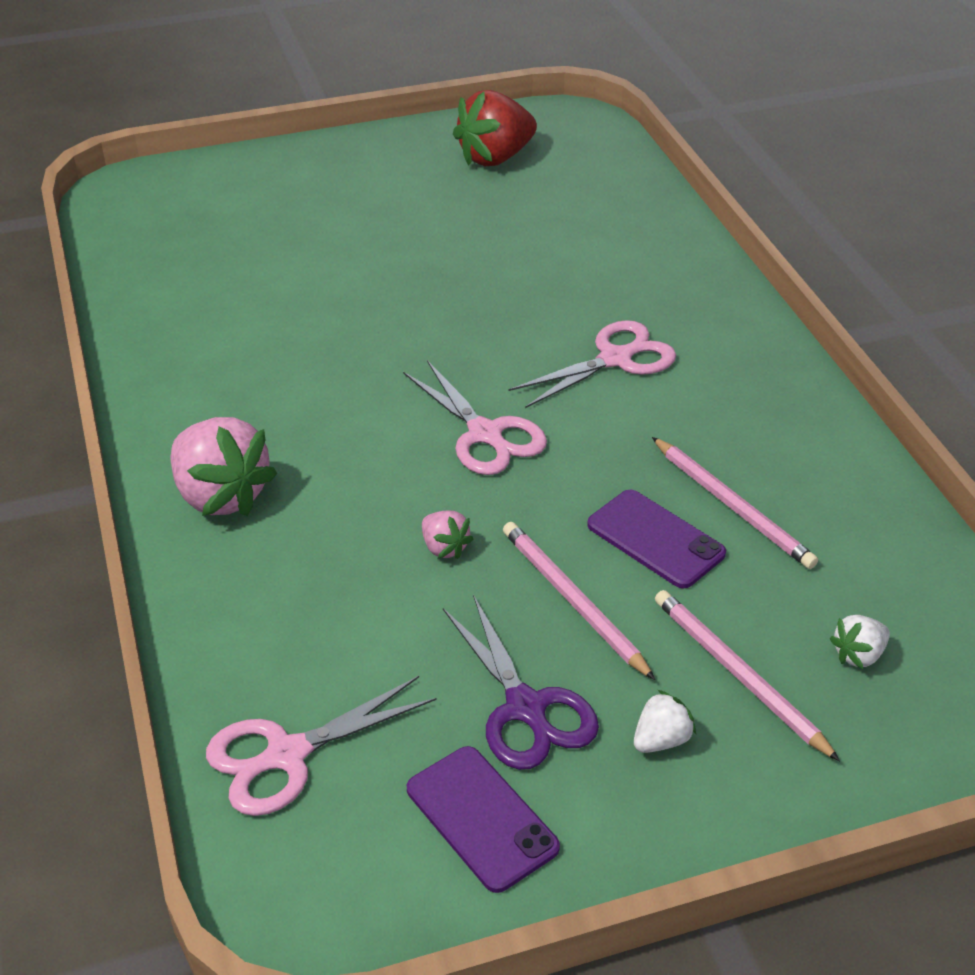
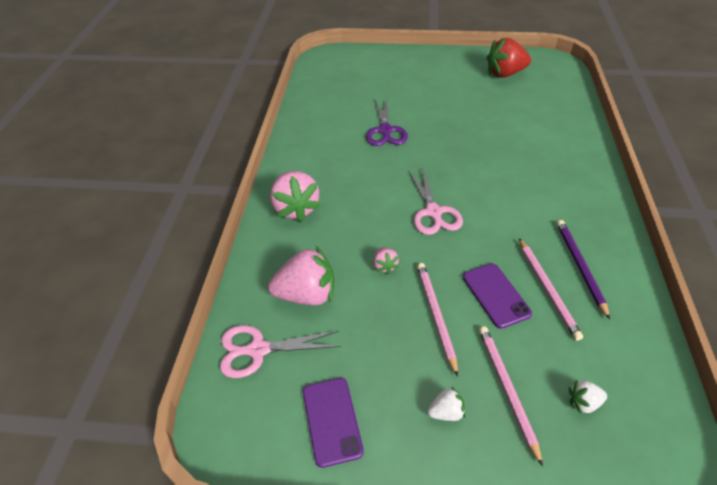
camera: 25 degrees right, 5 degrees up
(327, 637) = (307, 295): none -> pink strawberry
(526, 709) = (383, 367): purple scissors -> purple scissors (385, 131)
(616, 359) = (519, 190): pink scissors -> none
(767, 456) = (580, 267): none -> purple pencil

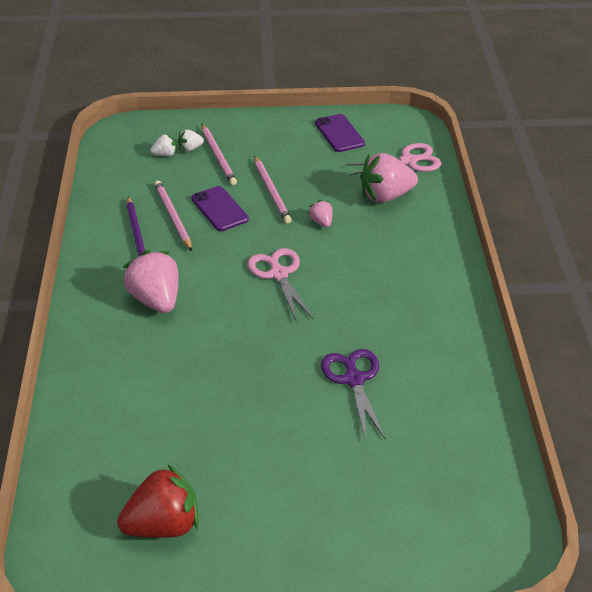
camera: 170 degrees right, 5 degrees down
(296, 208) = (430, 266): pink strawberry -> pink strawberry (156, 300)
(446, 412) = (262, 143): white strawberry -> white strawberry (190, 149)

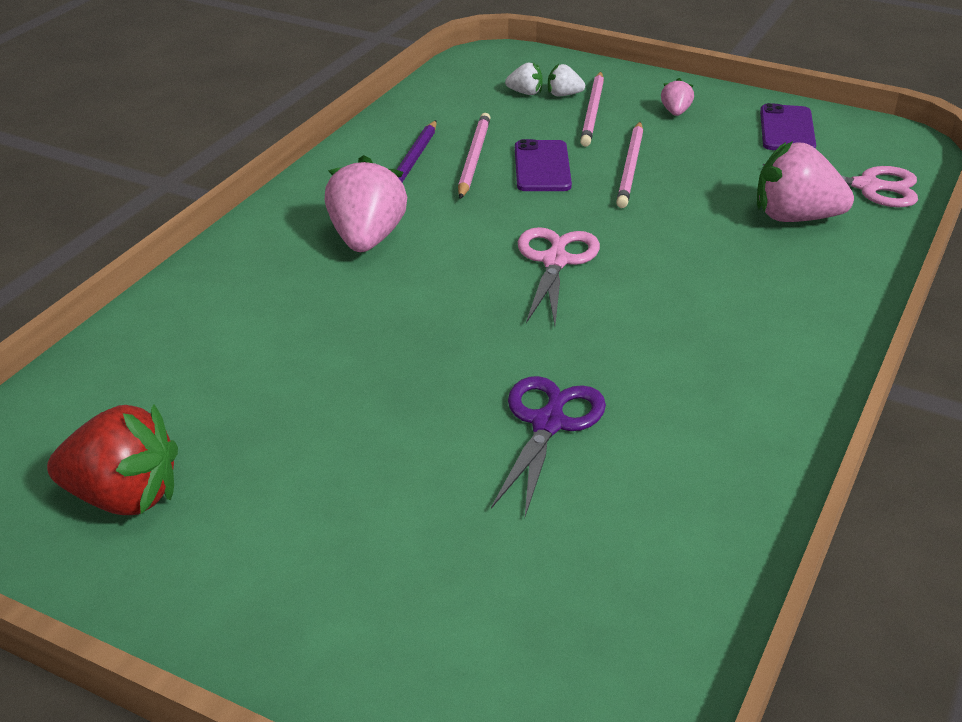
camera: 30 degrees right, 5 degrees down
(321, 222) = (671, 221): pink strawberry -> pink strawberry (675, 112)

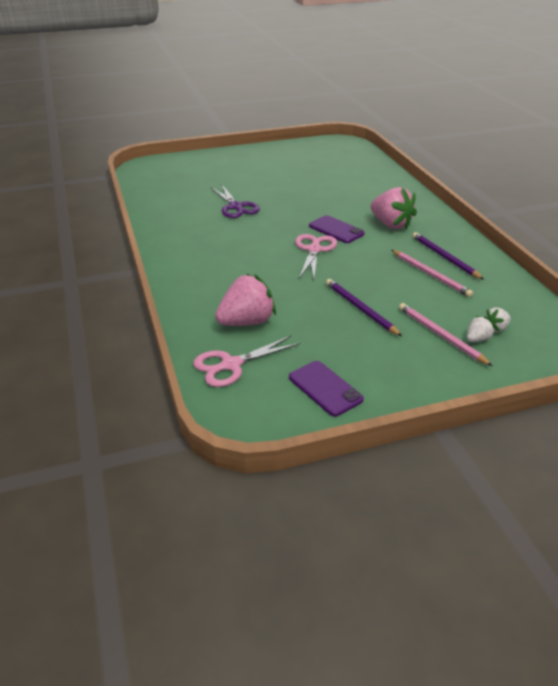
camera: 135 degrees right, 0 degrees up
(123, 497) = (310, 155): red strawberry -> none
(542, 167) = (396, 286): purple phone -> purple phone (336, 230)
(555, 261) = (314, 250): pink scissors -> pink scissors turned 135 degrees counterclockwise
(630, 167) = (360, 309): pink pencil -> purple pencil
(675, 112) = (402, 363): pink strawberry -> none

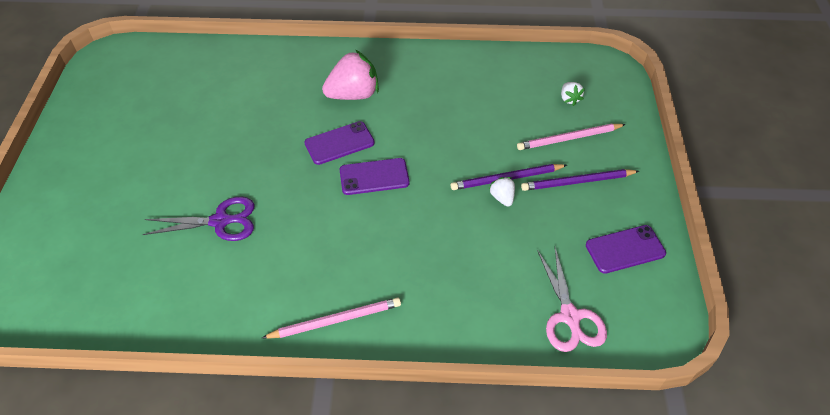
camera: 70 degrees left, 15 degrees up
(247, 322) = (496, 282): pink strawberry -> none
(314, 250) = (374, 177): pink scissors -> purple phone
(430, 275) = (468, 105): pink pencil -> pink pencil (336, 320)
(444, 257) = (440, 82): purple pencil -> purple pencil (577, 182)
(477, 339) = (581, 117): white strawberry -> white strawberry (502, 198)

